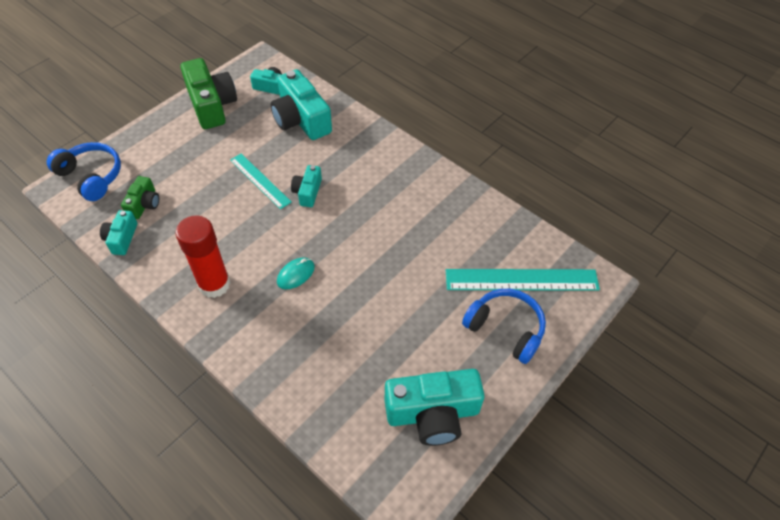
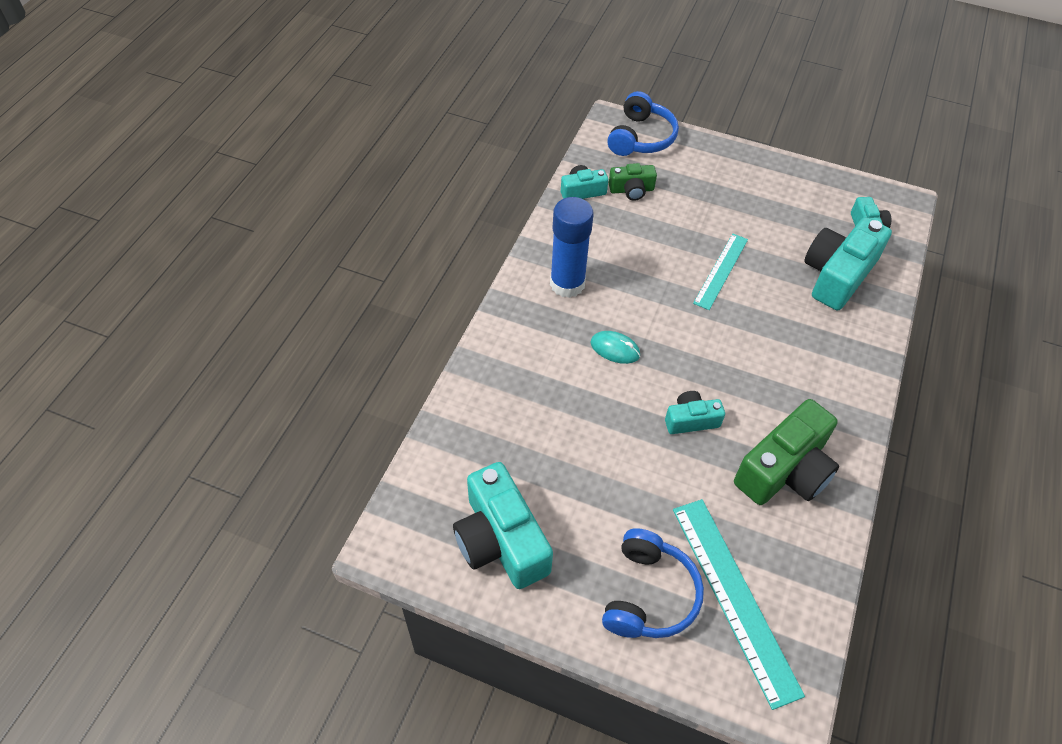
camera: 70 degrees right, 0 degrees up
(211, 105) = (799, 187): green camera -> green camera (785, 470)
(214, 284) = (567, 284): red glue stick -> blue glue stick
(307, 192) = (733, 320): turquoise camera -> turquoise camera (691, 420)

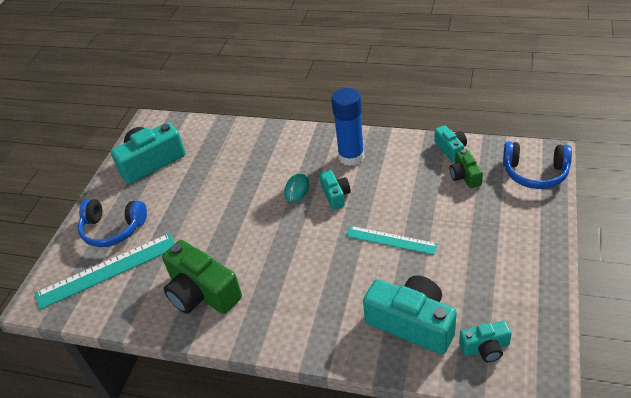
camera: 90 degrees right, 10 degrees down
(691, 420) = (240, 236): turquoise camera -> turquoise camera (335, 195)

